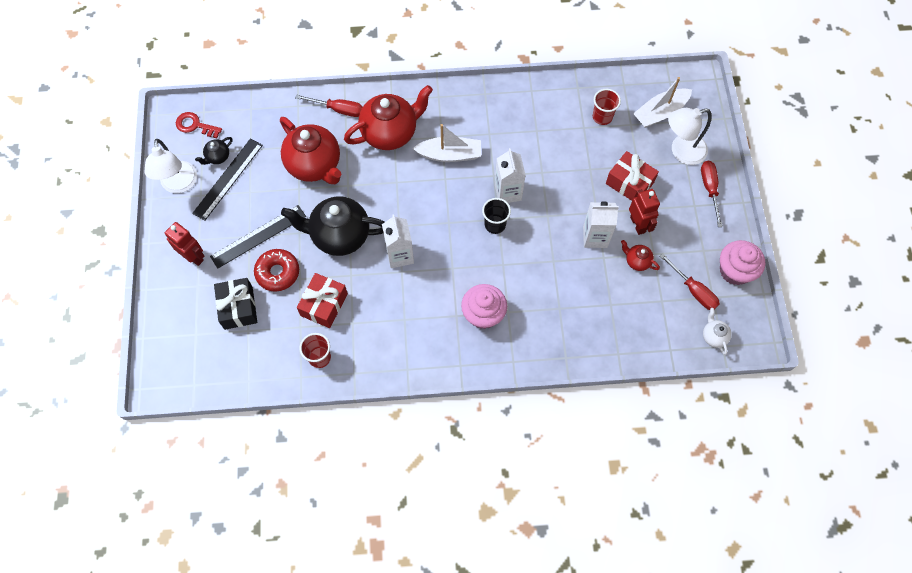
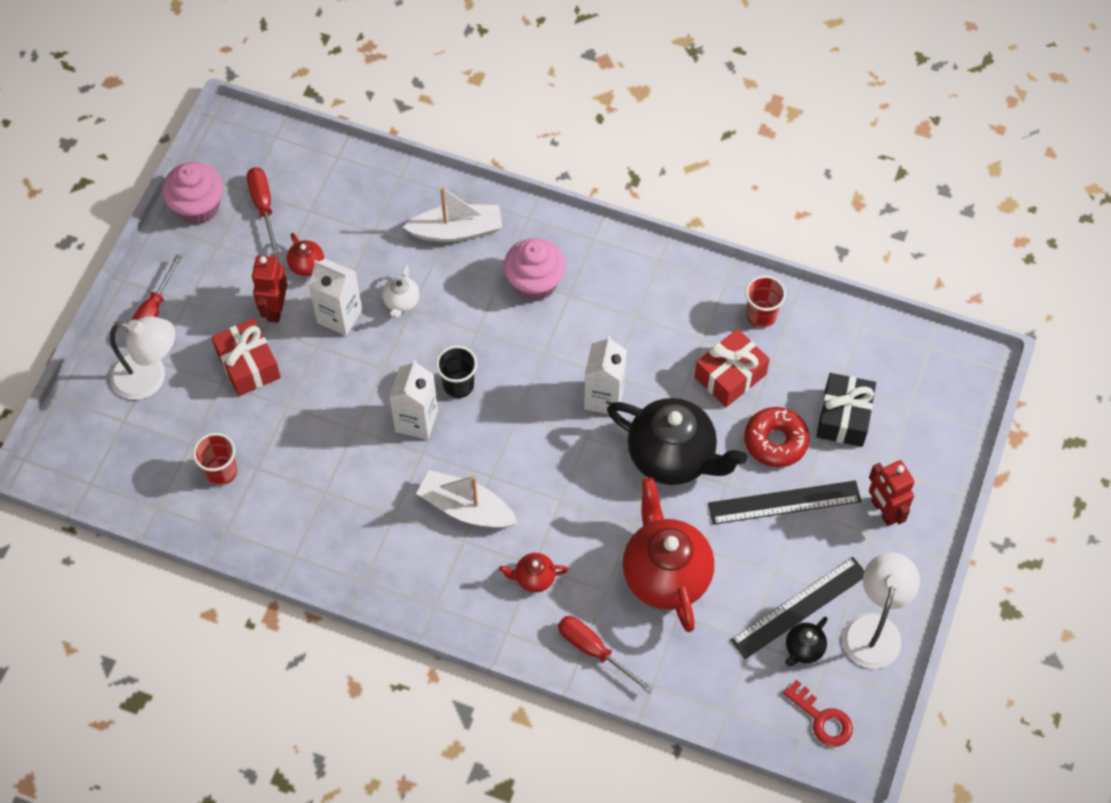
camera: 155 degrees left, 5 degrees down
(218, 157) = (803, 649): black teapot -> black teapot turned 150 degrees clockwise
(390, 133) = (534, 578): red teapot -> red teapot, size x0.44
(660, 113) = (137, 443): white boat -> white boat (456, 231)
(713, 336) = (277, 150): white teapot -> white teapot (401, 302)

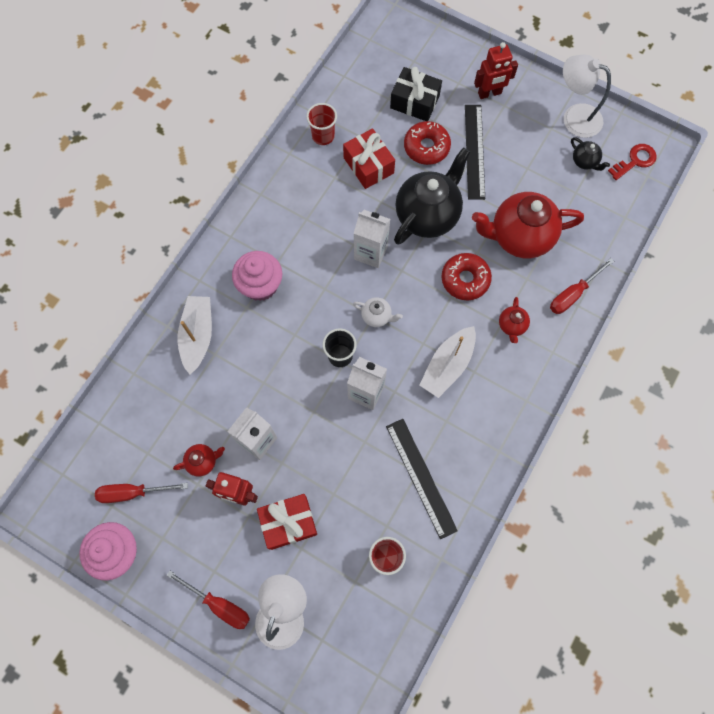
camera: 80 degrees left, 10 degrees up
(401, 302) = (255, 389): white teapot -> white teapot (377, 316)
(588, 514) = (465, 279): none -> red donut
(799, 607) = (554, 158): black ruler -> black ruler (421, 477)

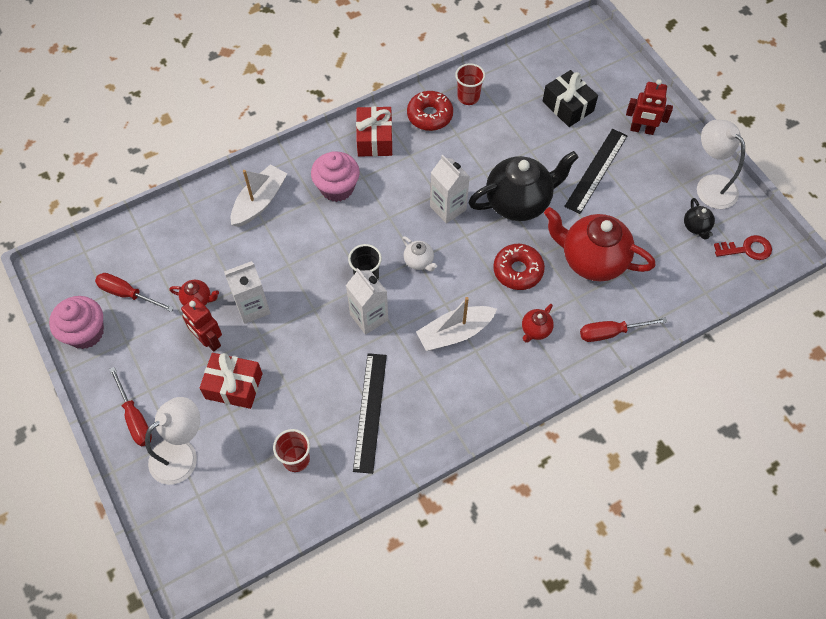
camera: 30 degrees right, 10 degrees down
(368, 165) = (492, 138): red gift -> red gift (374, 139)
(426, 147) = (554, 147): red donut -> red donut (429, 115)

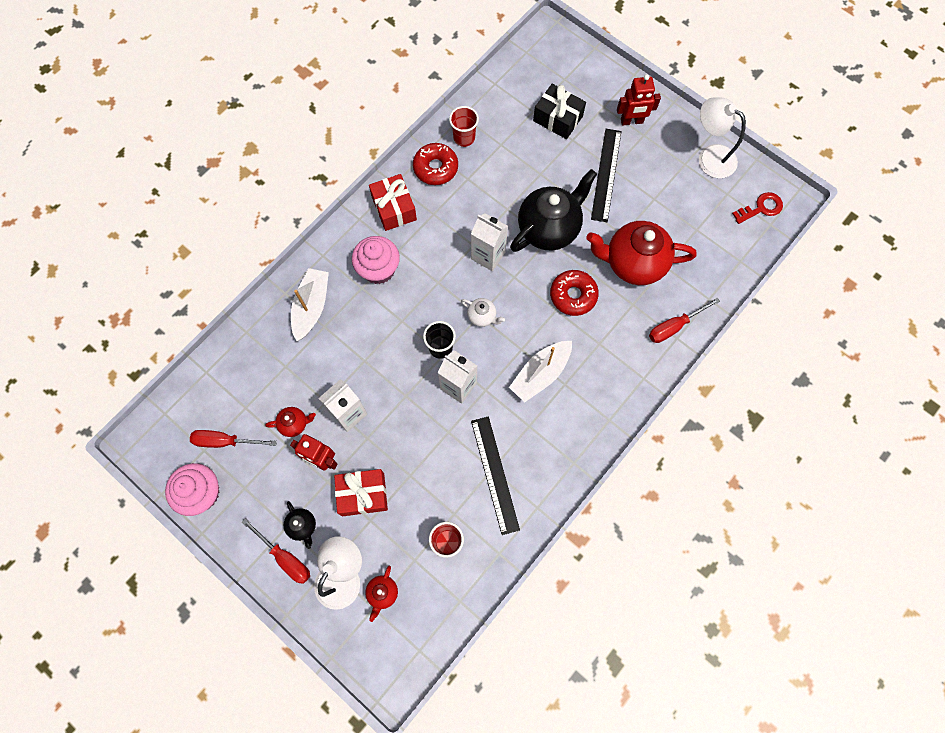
camera: 20 degrees left, 10 degrees up
(535, 330) = (609, 347): red teapot -> red teapot (382, 593)
(696, 227) = (711, 201): black teapot -> black teapot (302, 526)

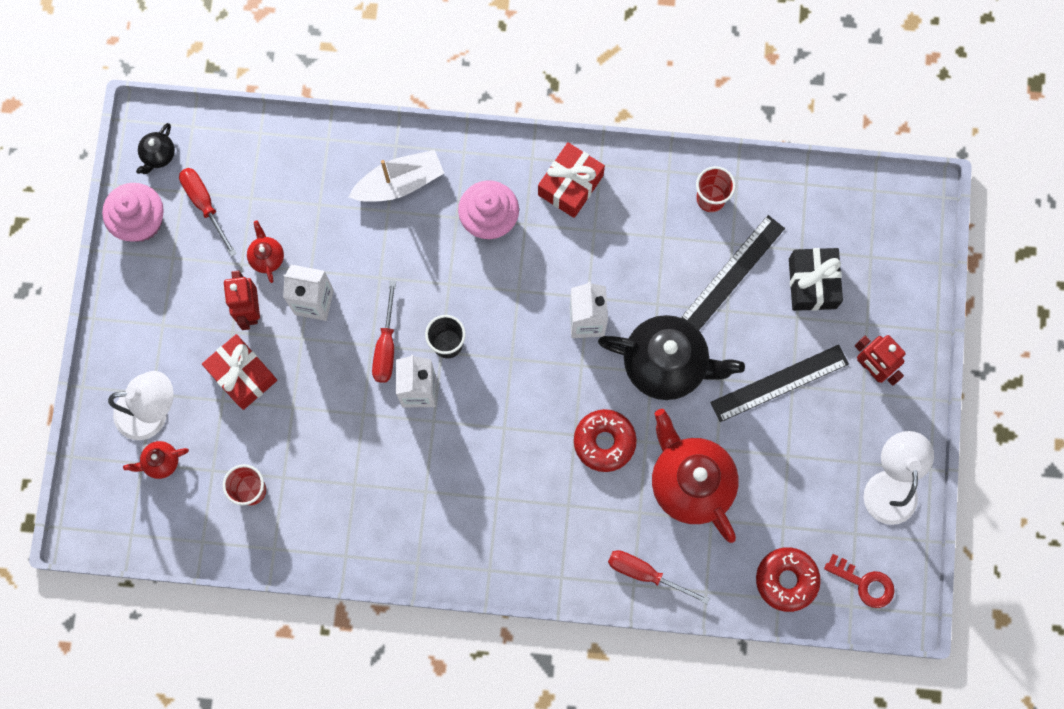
camera: 55 degrees right, 5 degrees up
(285, 557) = (133, 346): red screwdriver -> red screwdriver (386, 346)
(294, 424) = (267, 257): red teapot -> red teapot turned 150 degrees counterclockwise
(302, 526) = (173, 340): black teapot -> black teapot (158, 155)
(435, 168) = (651, 194): red donut -> red donut (786, 580)
(482, 316) = (512, 363): white teapot -> none
(495, 474) = (350, 491): black ruler -> black ruler (732, 273)
(540, 374) = (490, 466): white boat -> none

